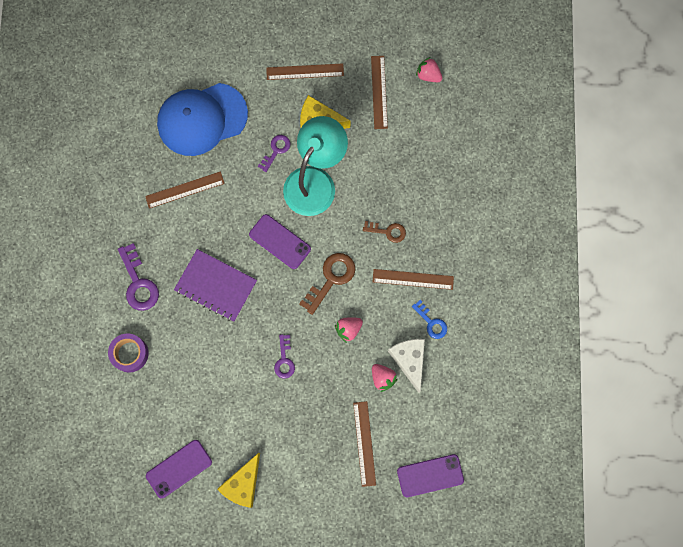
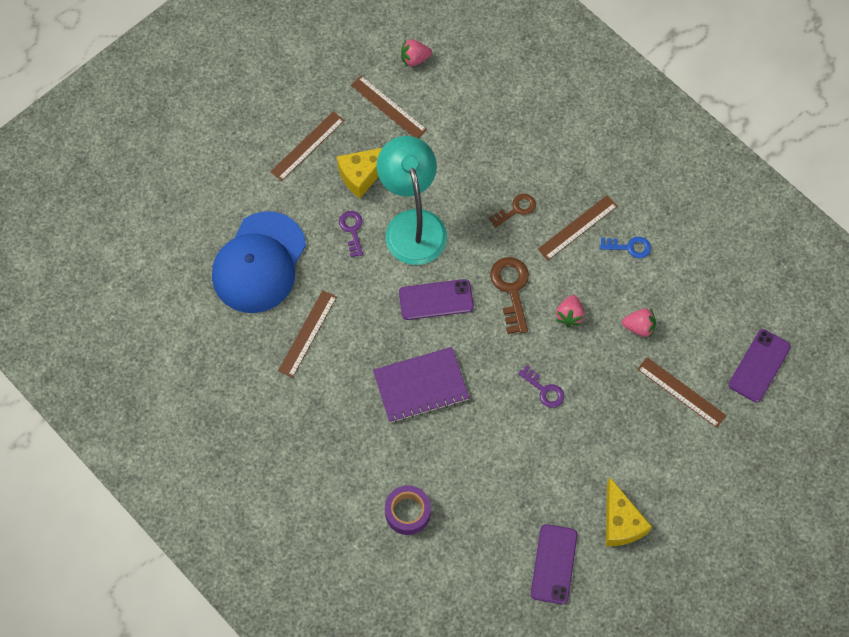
camera: 45 degrees left, 10 degrees down
(138, 283) = (350, 447): purple key -> none
(409, 360) = (644, 293): white cheese -> none

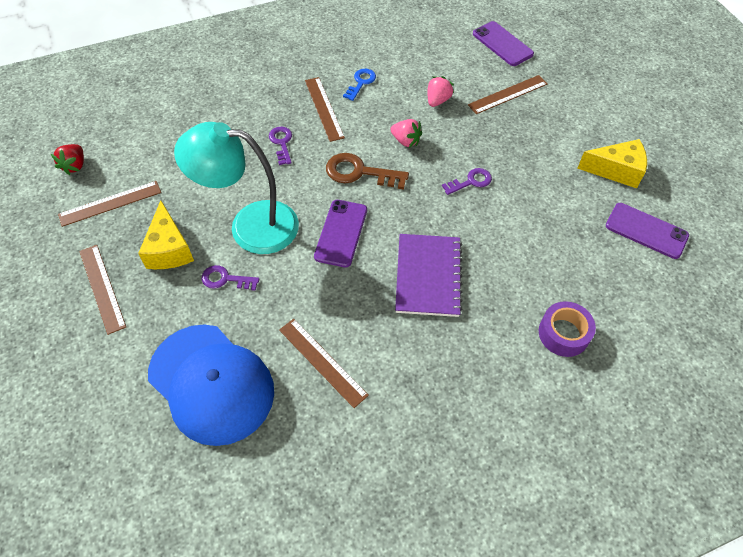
camera: 70 degrees left, 10 degrees down
(415, 59) = (75, 166): pink strawberry -> red strawberry
(516, 209) = (281, 143): brown key -> purple key

